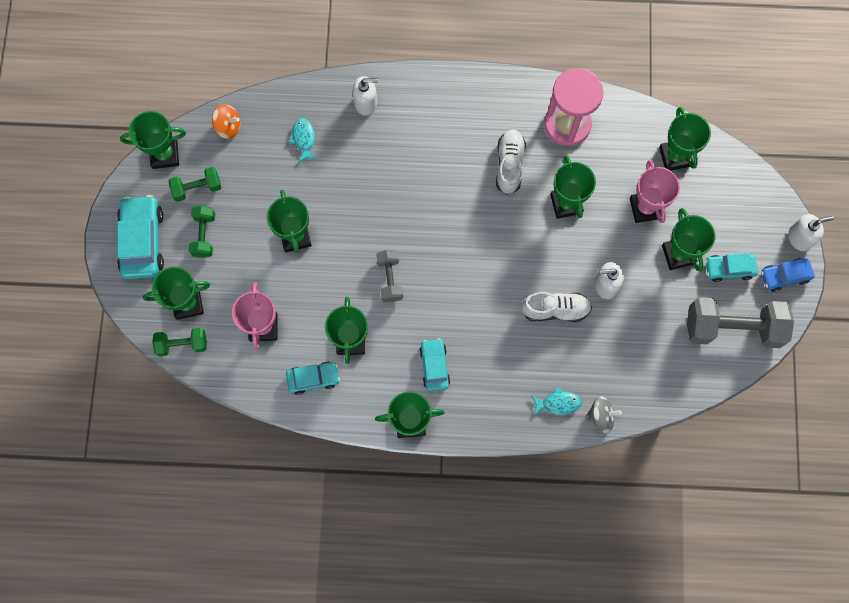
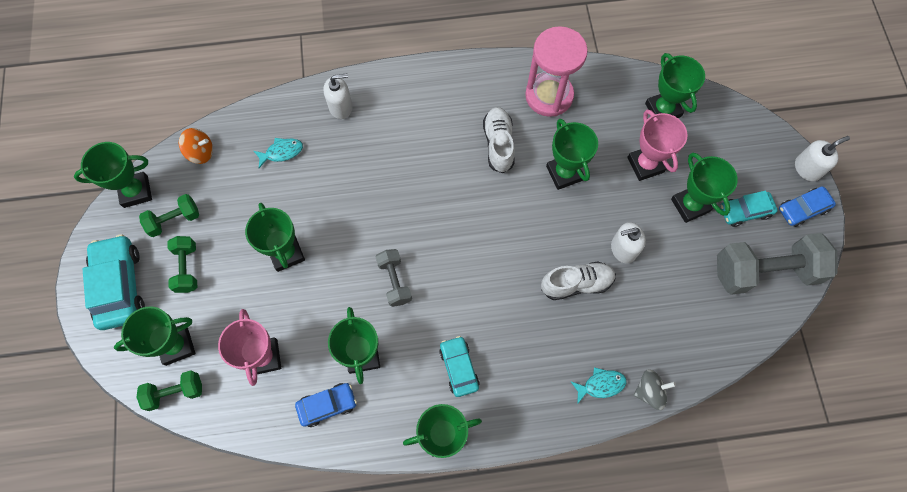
camera: 10 degrees left, 5 degrees down
(304, 139) = (282, 152): turquoise fish -> turquoise fish turned 90 degrees clockwise
(313, 378) = (327, 405): turquoise car -> blue car

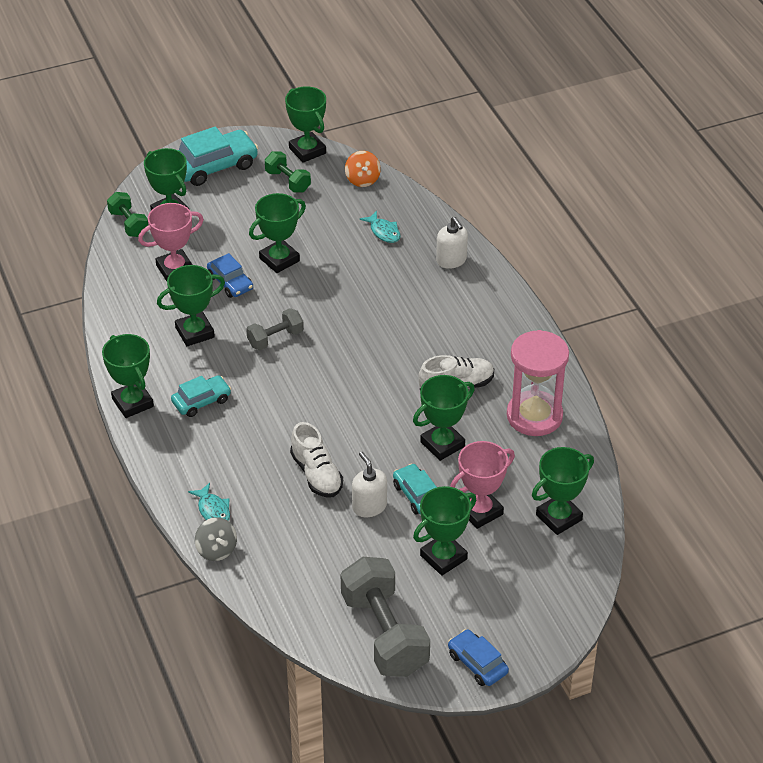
camera: 75 degrees right, 25 degrees down
(187, 268) = (244, 201): green dumbbell -> none
(327, 405) = (142, 320): blue car -> blue car (230, 282)
(745, 211) = (454, 608): turquoise car -> turquoise car (417, 495)
(807, 168) = (535, 663): white soap dispenser -> none

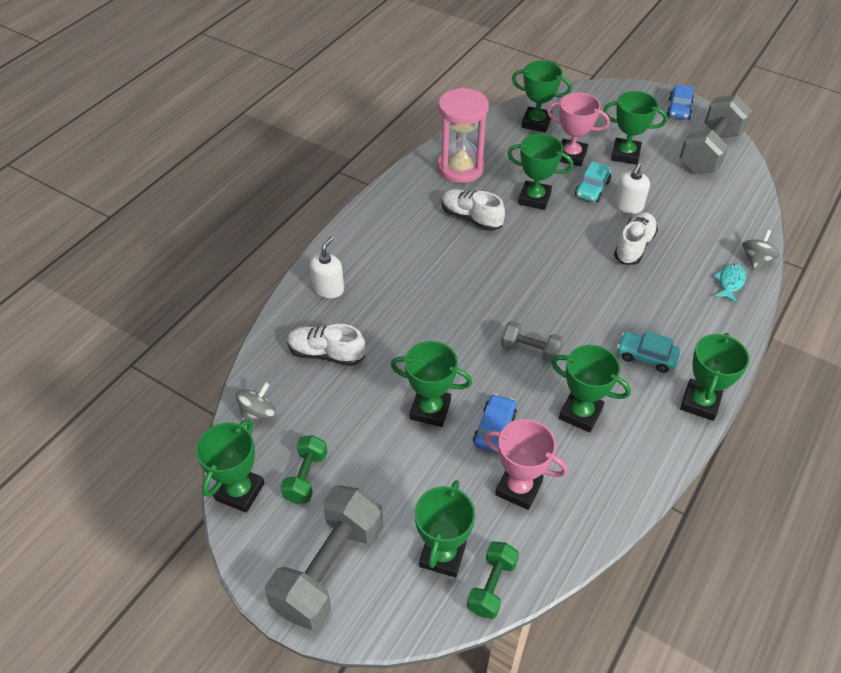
camera: 125 degrees left, 5 degrees up
(214, 166) = (329, 568): turquoise car -> grey dumbbell
(362, 180) = (258, 413): orange spinning top -> grey spinning top
(383, 232) = (326, 354): turquoise fish -> white shoe

